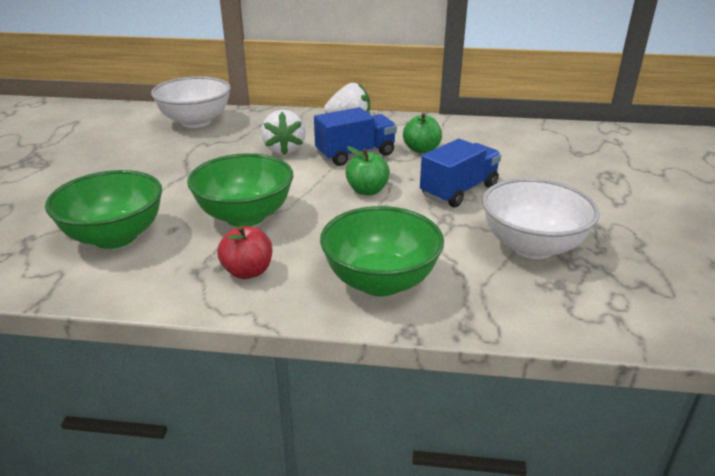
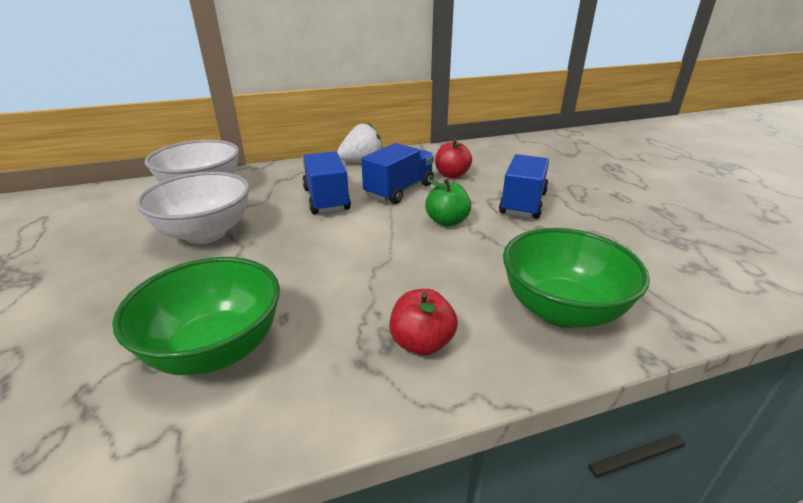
camera: 25 degrees left, 0 degrees up
(245, 216) = (354, 278): green bowl -> none
(284, 149) = (326, 199): white strawberry -> blue truck
(421, 150) = (452, 175): green apple -> red apple
(532, 246) = (635, 238): white bowl -> white bowl (206, 233)

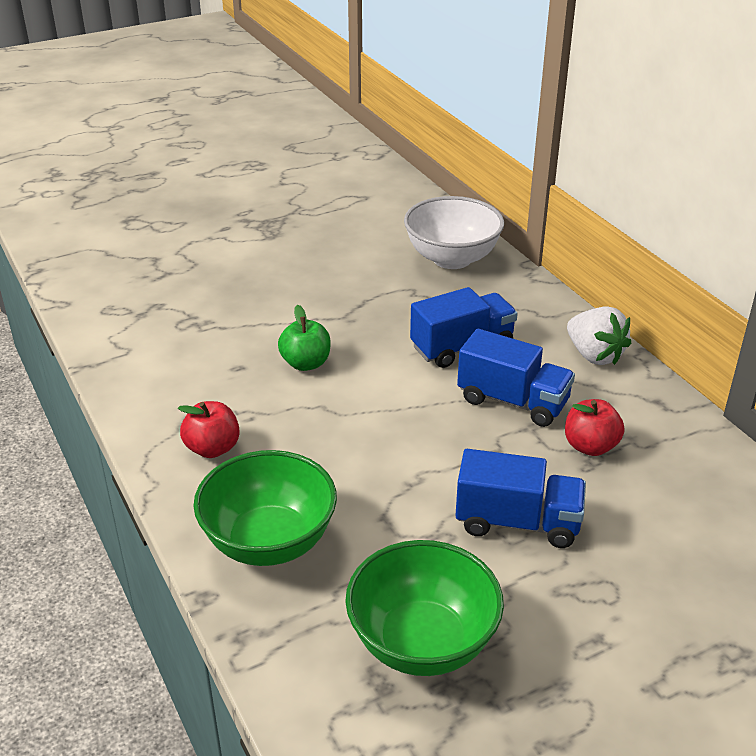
camera: 80 degrees right, 5 degrees up
(206, 233) = (361, 289): white bowl -> none
(216, 349) = (198, 345): green bowl -> green bowl (422, 642)
(447, 221) = (437, 450): green apple -> green apple (306, 363)

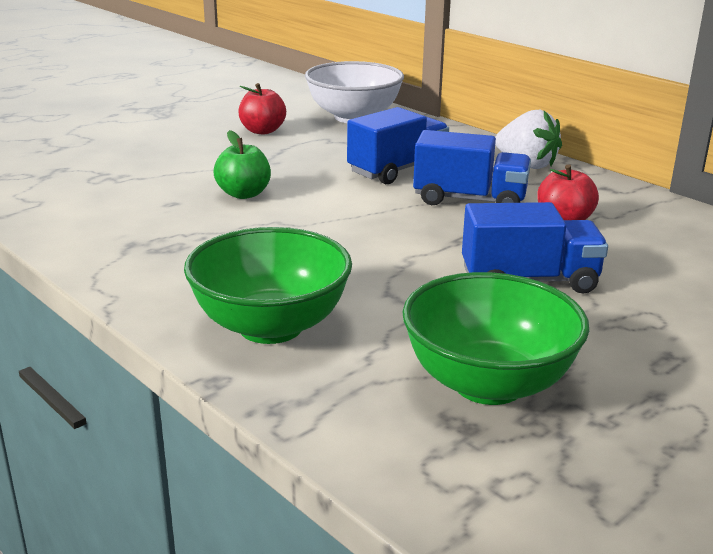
camera: 15 degrees left, 10 degrees down
(212, 448) = (170, 263): red apple -> red apple (262, 131)

